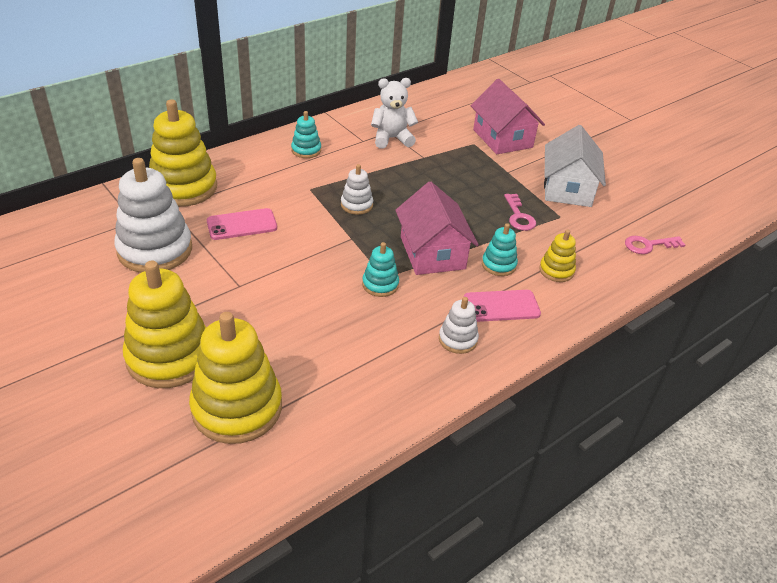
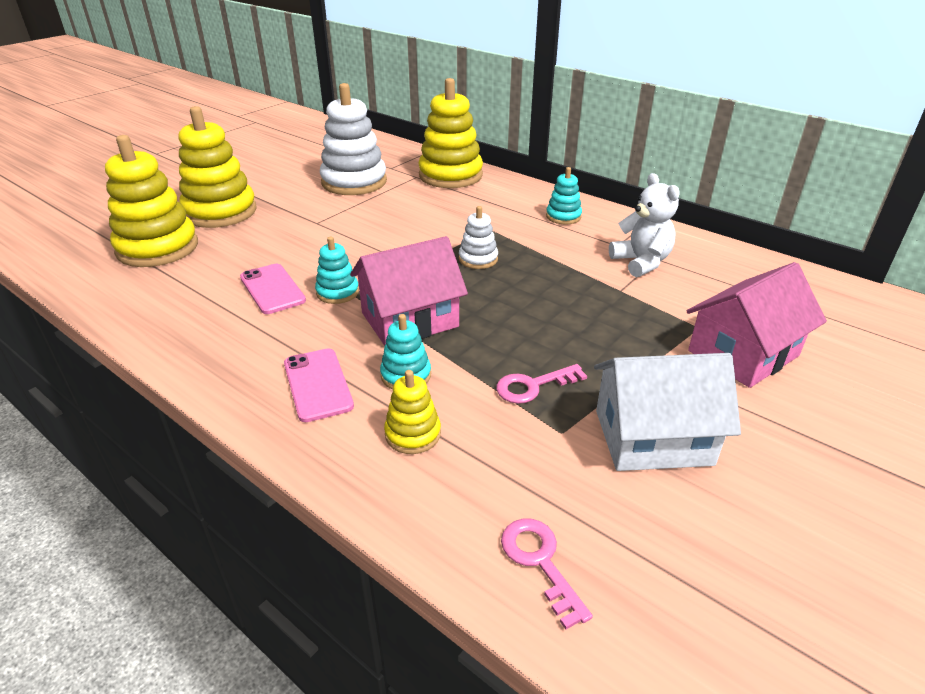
camera: 80 degrees right, 5 degrees down
(242, 224) = (408, 208): pink phone -> pink phone (272, 289)
(458, 339) = (250, 355): white stacking toy -> none

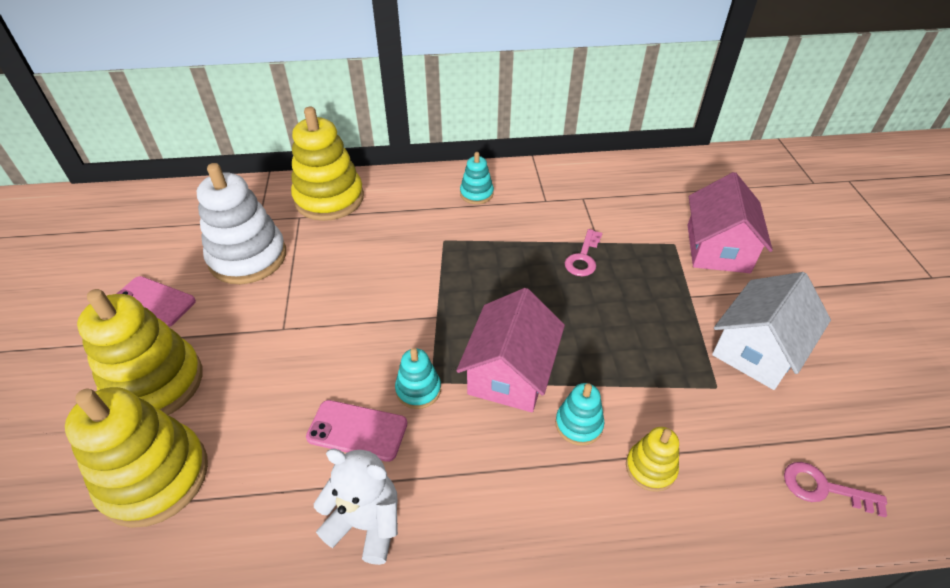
camera: 45 degrees left, 10 degrees up
(318, 384) = (535, 488): pink phone -> pink phone (153, 302)
(478, 259) = (475, 277): white stacking toy -> none
(533, 386) = (658, 364): pink key -> pink key (583, 257)
(641, 262) = (579, 208): white teddy bear -> white teddy bear (366, 523)

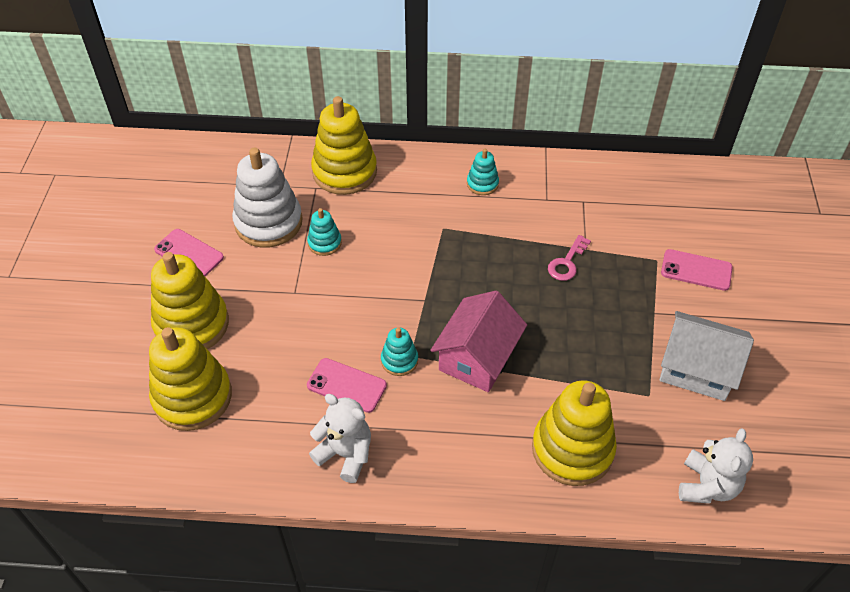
camera: 10 degrees right, 5 degrees up
(578, 424) = (524, 407): turquoise stacking toy -> turquoise stacking toy (324, 243)
(650, 468) = (572, 449): yellow stacking toy -> yellow stacking toy, size x2.04
(718, 248) = (696, 270): pink house -> pink phone
(757, 349) = (697, 369): white house -> white house turned 60 degrees clockwise
(823, 488) = (707, 486): pink key -> white teddy bear

